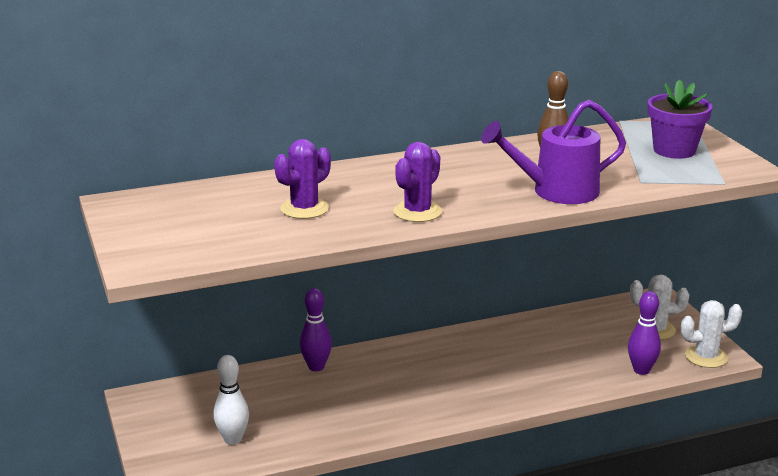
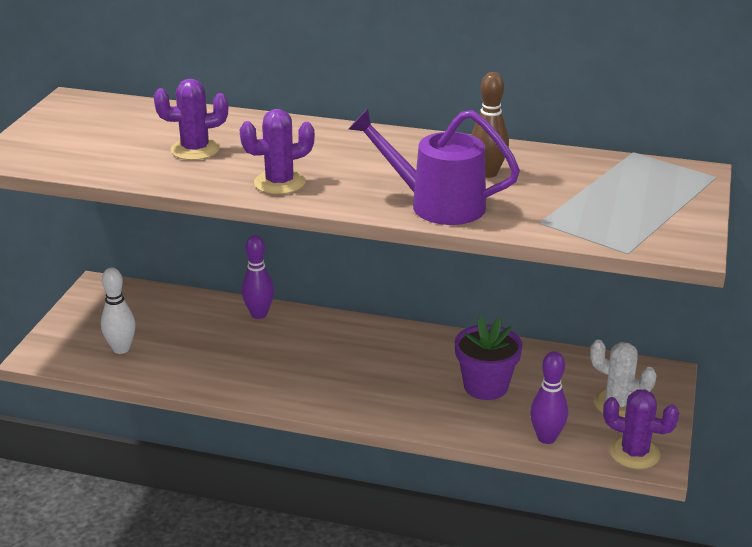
camera: 35 degrees right, 5 degrees up
(674, 150) = (636, 201): purple flower pot -> purple flower pot (485, 386)
(706, 357) = (634, 453): white cactus -> purple cactus

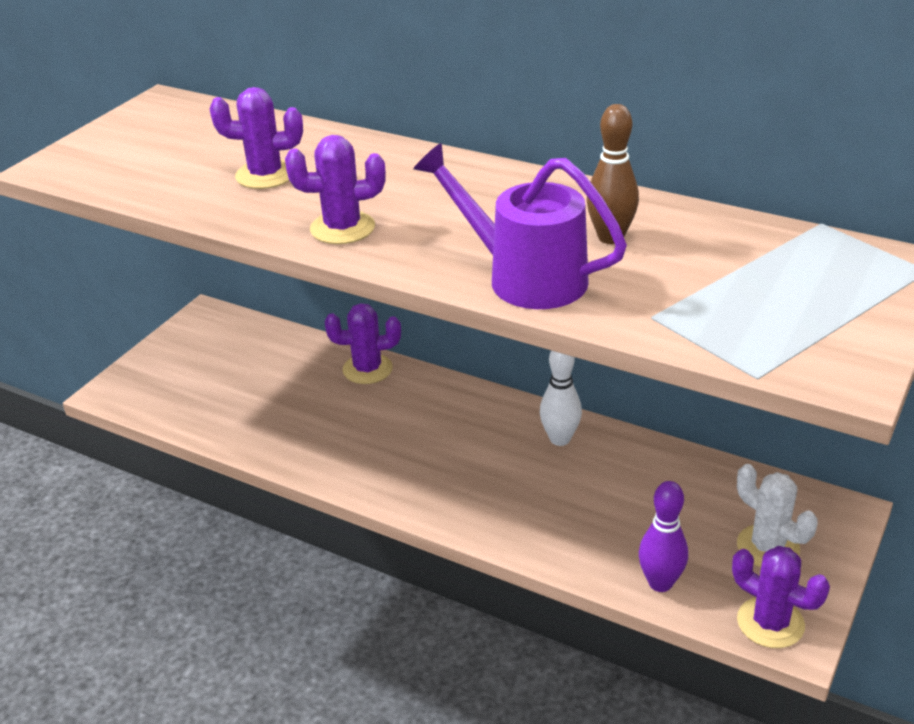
camera: 15 degrees right, 5 degrees up
(121, 349) = (200, 395): white bowling pin -> white bowling pin (560, 439)
(259, 314) = (367, 369): purple bowling pin -> purple cactus
(485, 386) = (605, 499): purple flower pot -> none

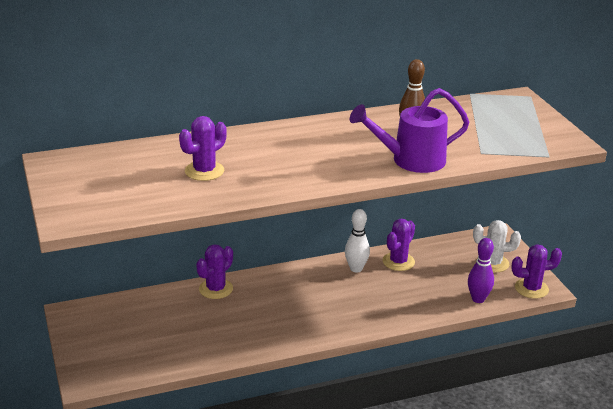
camera: 50 degrees left, 5 degrees down
(342, 228) = (296, 176): purple cactus -> purple cactus (398, 262)

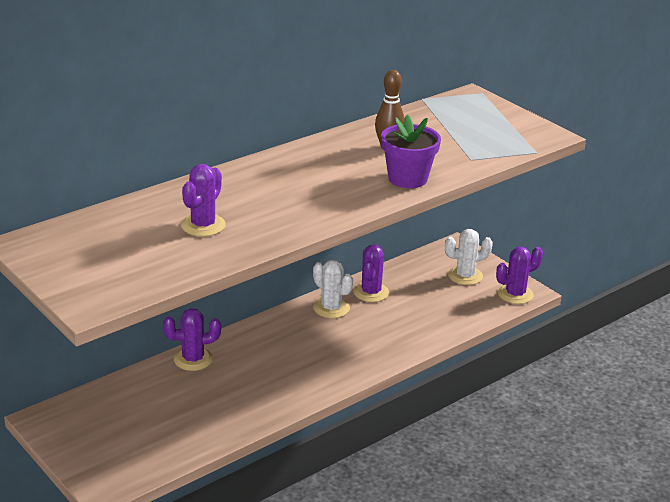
camera: 20 degrees left, 0 degrees up
(216, 289) = (193, 359): purple cactus -> purple cactus turned 60 degrees clockwise
(356, 269) = (331, 308): white bowling pin -> white cactus
(410, 160) = (407, 178): purple watering can -> purple flower pot
(478, 299) = (469, 315): purple bowling pin -> none

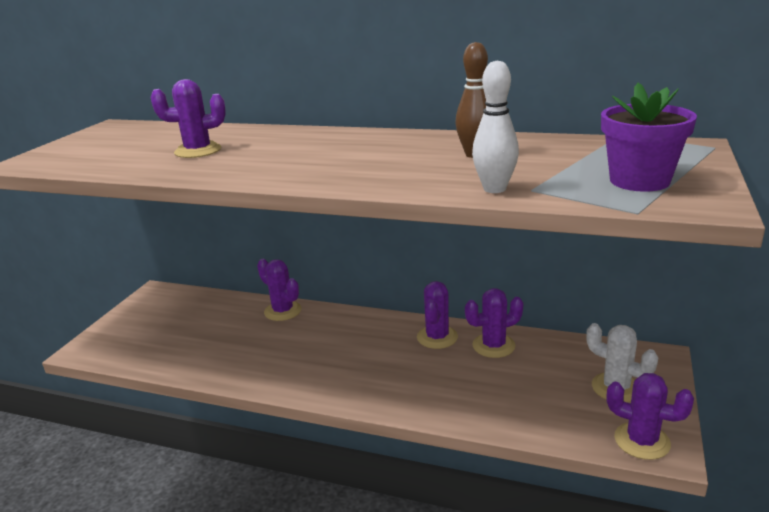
camera: 60 degrees right, 5 degrees down
(331, 308) = (437, 337): white cactus -> purple cactus
(407, 178) = (419, 180): purple flower pot -> purple flower pot (639, 181)
(455, 167) = (494, 189): none -> white bowling pin

